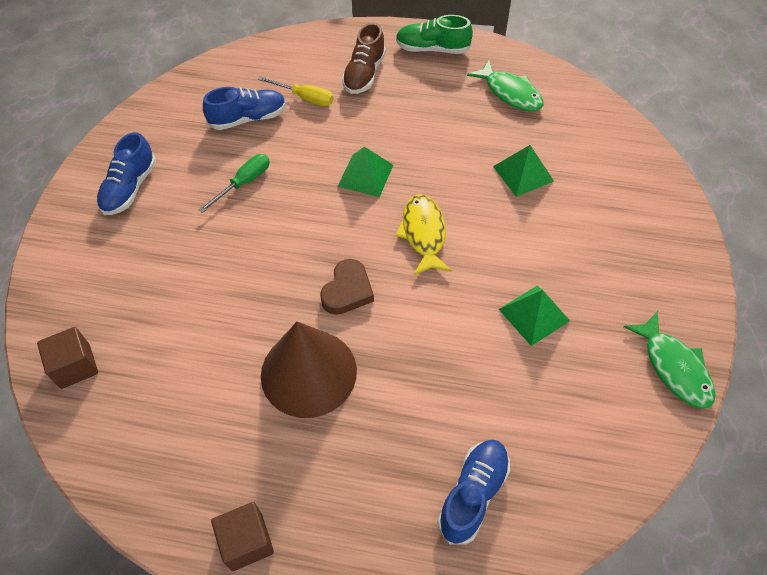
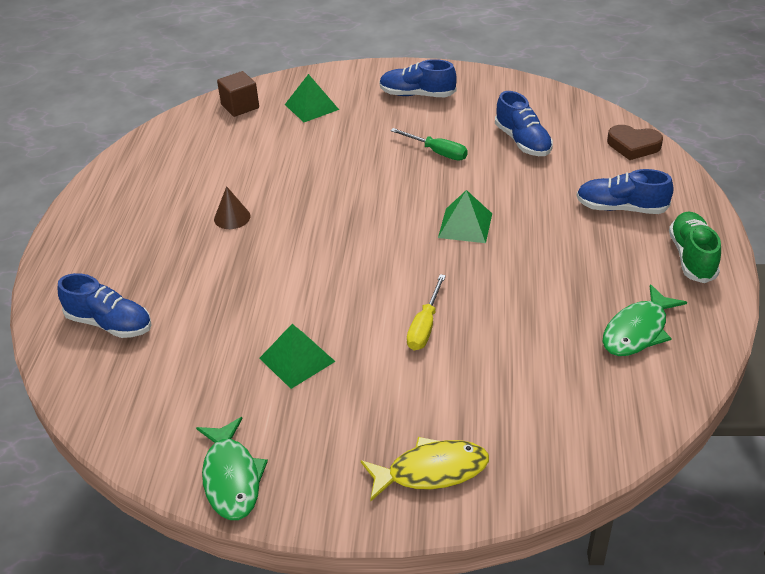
camera: 85 degrees right, 15 degrees down
(247, 541) = (92, 207): brown cube -> none
(305, 98) = (566, 172): yellow screwdriver -> yellow screwdriver (425, 326)
(308, 372) = (232, 217): brown cone -> brown cone, size x0.43
(347, 291) = (318, 229): brown heart -> brown heart (633, 146)
(364, 74) = (621, 208): brown shoe -> blue shoe
(423, 233) = (394, 272): yellow fish -> yellow fish (431, 471)
(523, 173) = (498, 346): green pyramid -> green pyramid (311, 107)
(674, 367) = (231, 478): green fish -> green fish turned 75 degrees counterclockwise

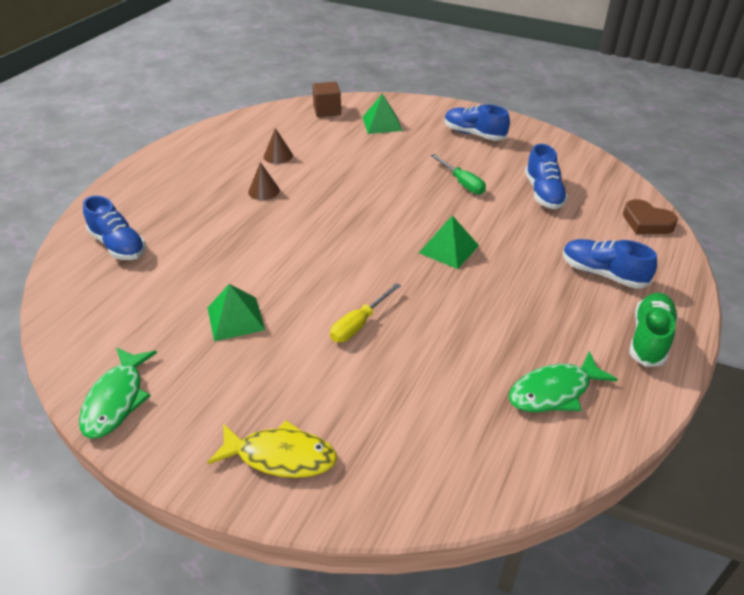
camera: 20 degrees right, 0 degrees up
(220, 173) = (278, 156): none -> brown cone

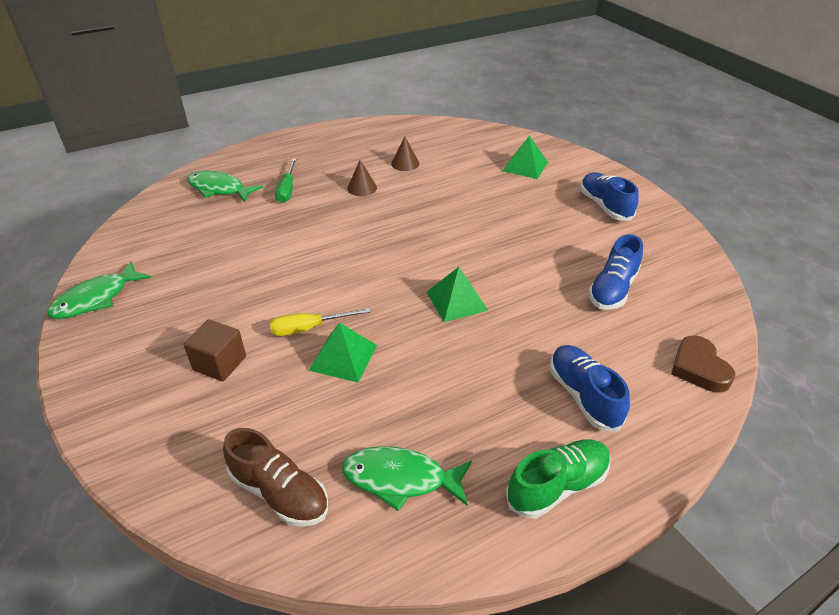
camera: 35 degrees right, 0 degrees up
(118, 245) = (219, 189): blue shoe -> green fish
(235, 318) = (230, 278): green pyramid -> green pyramid (343, 357)
(281, 456) = (139, 399): yellow fish -> none
(327, 110) = (489, 139): brown cube -> brown cube (220, 363)
(462, 183) = (539, 247): green screwdriver -> green screwdriver (287, 190)
(484, 452) = (279, 492): none -> brown shoe

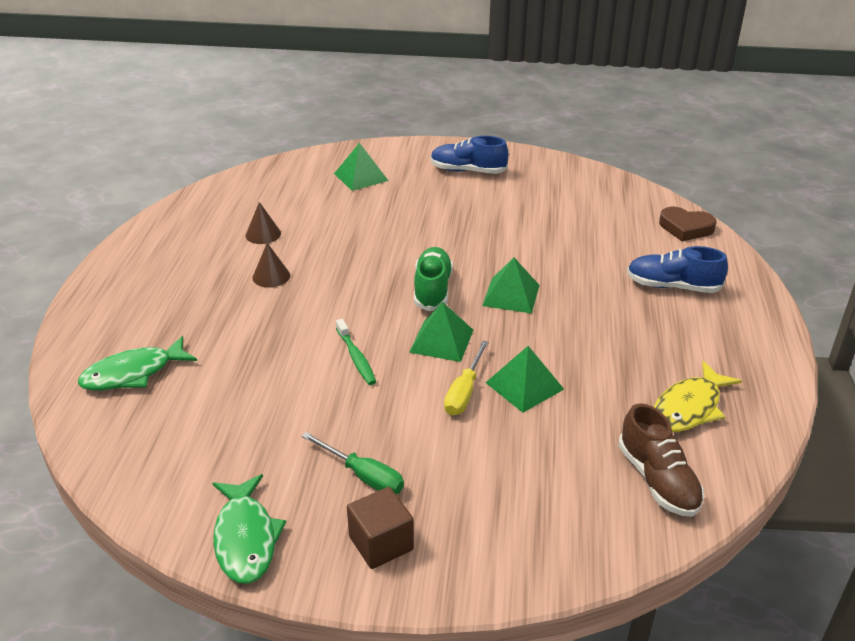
camera: 55 degrees left, 5 degrees down
(220, 363) = (460, 467): brown cube -> brown cube (381, 543)
(279, 492) = (658, 480): brown shoe -> brown shoe turned 90 degrees clockwise
(287, 190) = (206, 325): green screwdriver -> green screwdriver (363, 476)
(306, 261) = (356, 357): none -> green toothbrush
(361, 291) = (441, 341): none -> green pyramid
(400, 479) = (689, 407): green fish -> yellow fish
(557, 486) = (746, 337): green shoe -> green shoe (432, 290)
(612, 289) = (573, 219): blue shoe -> none

